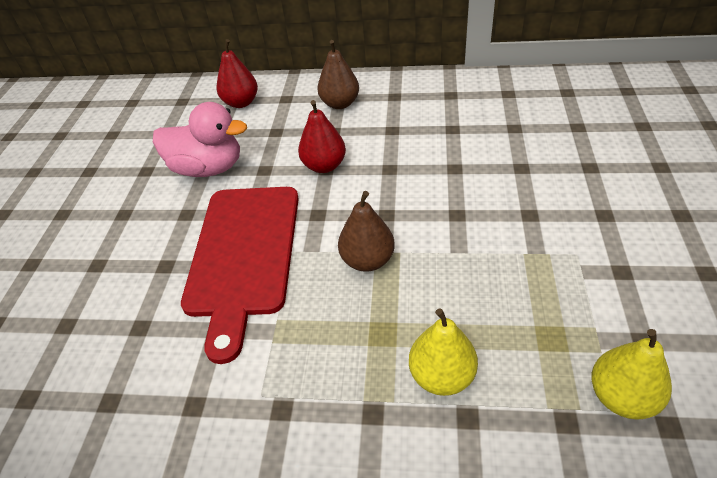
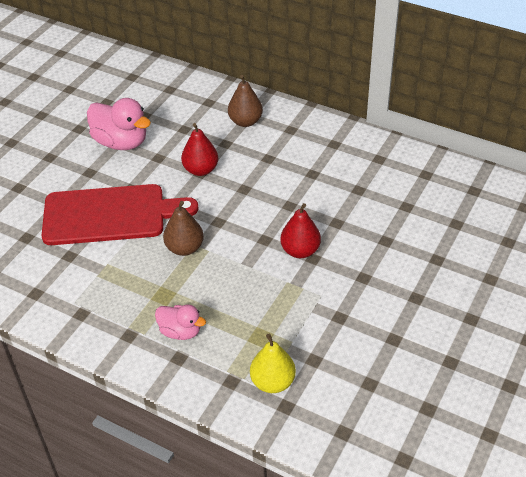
camera: 20 degrees right, 0 degrees up
(241, 103) = (174, 94): red pear -> red pear (300, 251)
(243, 255) = (110, 215): red cutting board -> red cutting board turned 120 degrees counterclockwise
(442, 375) = (180, 331): yellow pear -> pink duck

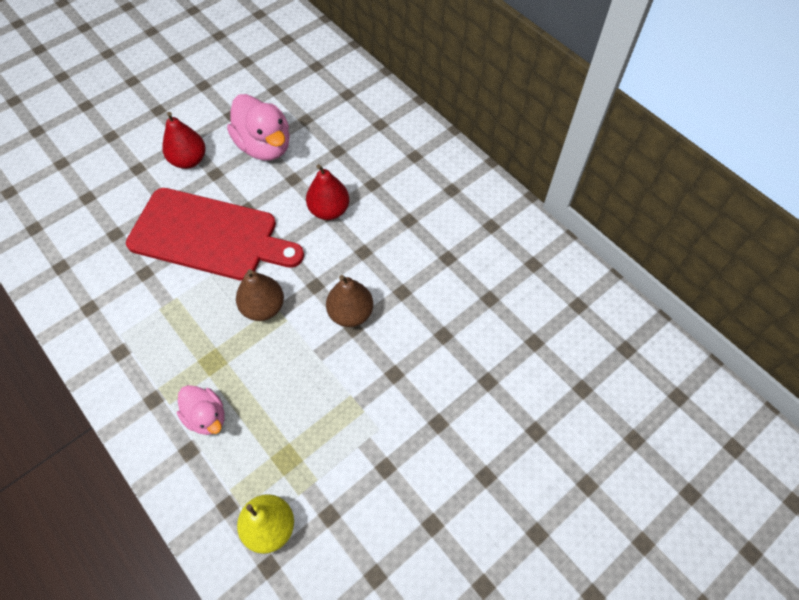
camera: 20 degrees right, 15 degrees up
(245, 121) = (407, 162): brown pear -> brown pear (351, 313)
(300, 251) = (384, 358): red pear -> red pear (189, 160)

